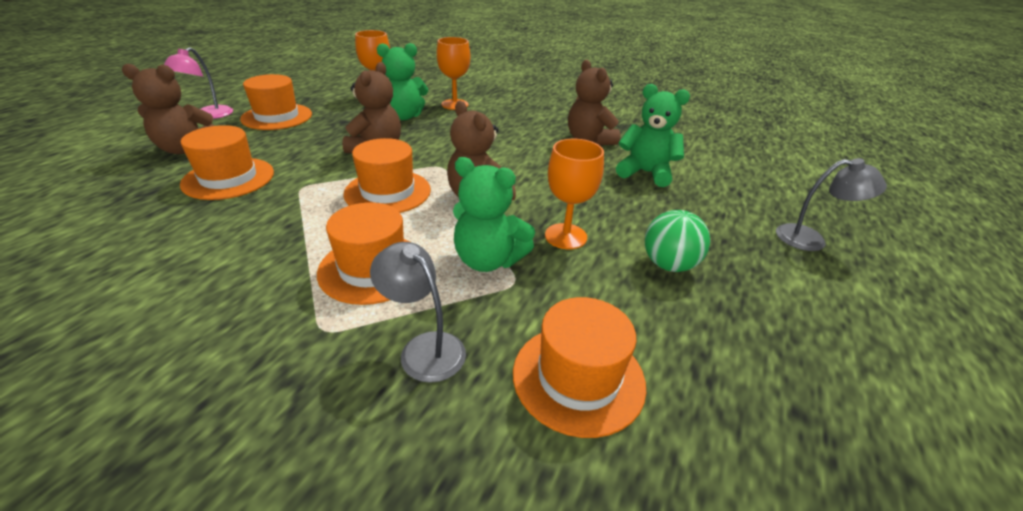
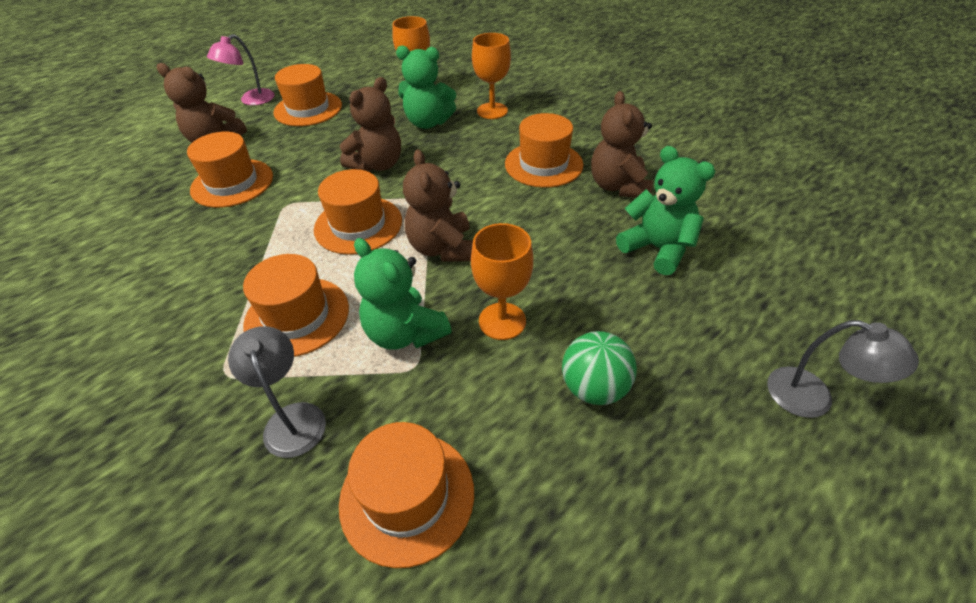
camera: 25 degrees right, 10 degrees up
(522, 133) = (543, 164): none -> orange hat

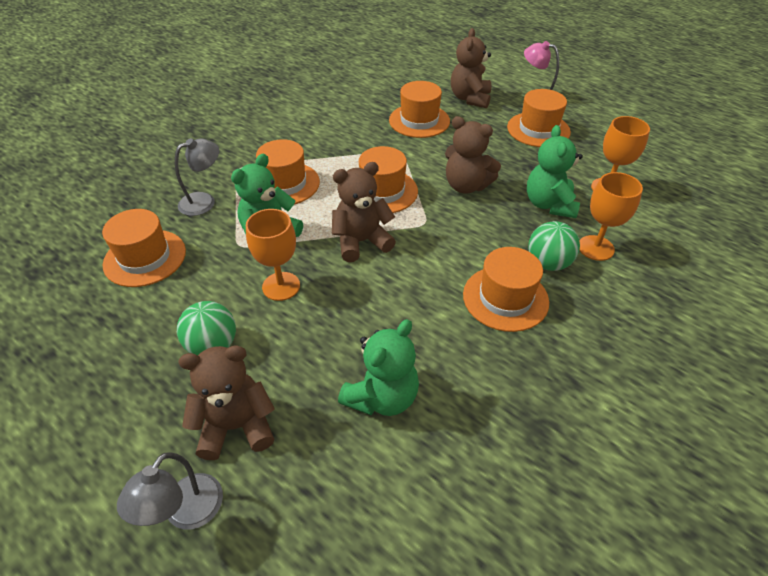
camera: 80 degrees right, 0 degrees up
(505, 136) = (548, 263): none -> green ball
(618, 186) = (483, 364): brown teddy bear -> brown teddy bear (236, 426)

